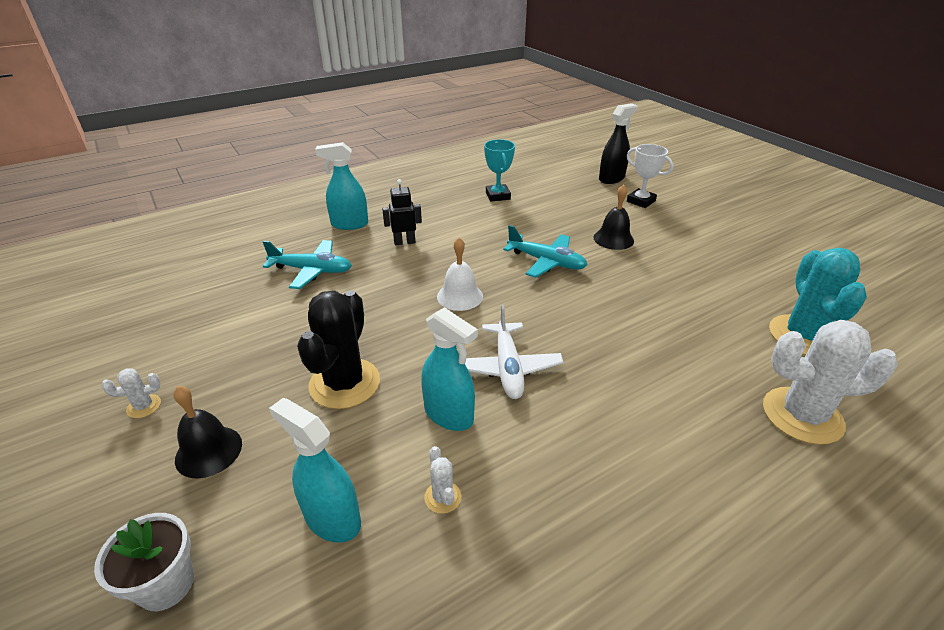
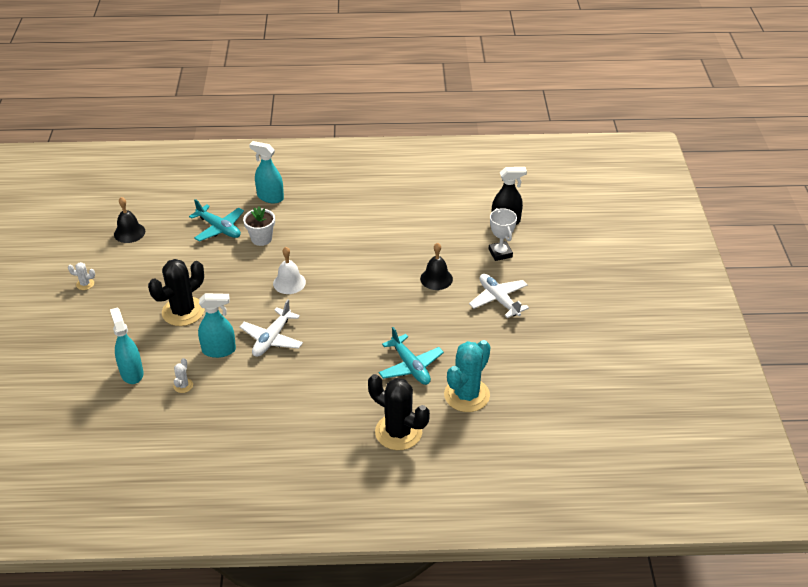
camera: 30 degrees right, 5 degrees up
(166, 584) = (56, 368): white flower pot -> white flower pot (261, 239)
(208, 451) = (100, 320): black bell -> black bell (129, 232)
(404, 242) = (293, 227): black robot -> none
(449, 415) = (219, 350): turquoise spray bottle -> turquoise spray bottle turned 75 degrees counterclockwise
(498, 196) = (396, 207): turquoise trophy -> none
(546, 262) = (368, 279): turquoise plane -> turquoise plane (410, 366)
(695, 236) = (499, 300): none -> white plane
(802, 415) = (398, 432): white cactus -> black cactus

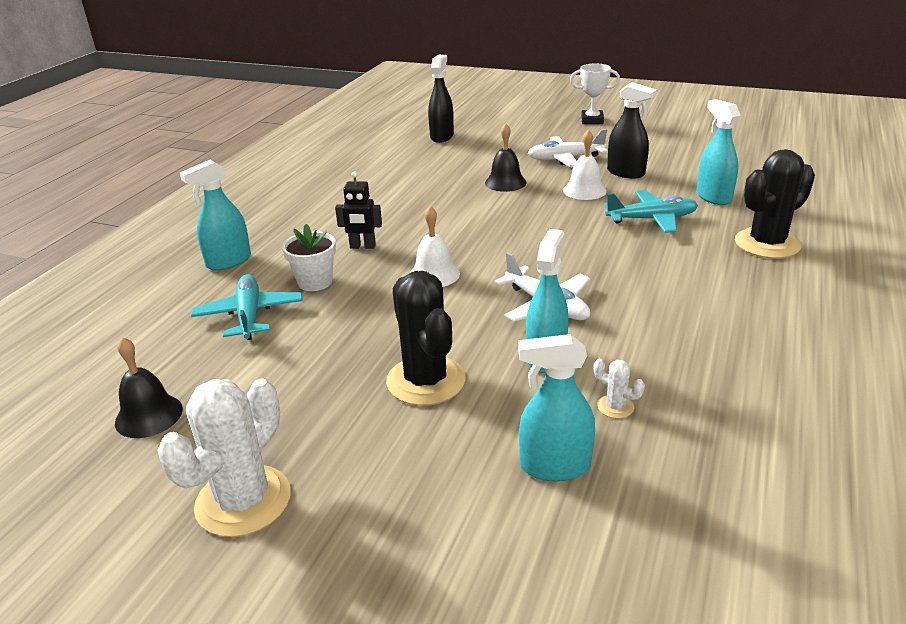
camera: 65 degrees left, 10 degrees down
(85, 284) = (243, 501): white cactus -> white cactus, size x2.32
(219, 228) = (249, 315): turquoise plane -> turquoise plane turned 75 degrees counterclockwise
(310, 242) = (362, 246): none -> black robot
(443, 322) = (584, 190): none -> white bell
(466, 395) = (713, 197): turquoise cactus -> turquoise spray bottle
(488, 339) = (626, 173): none -> black spray bottle
(500, 253) = (490, 146): white trophy -> white trophy (592, 120)

